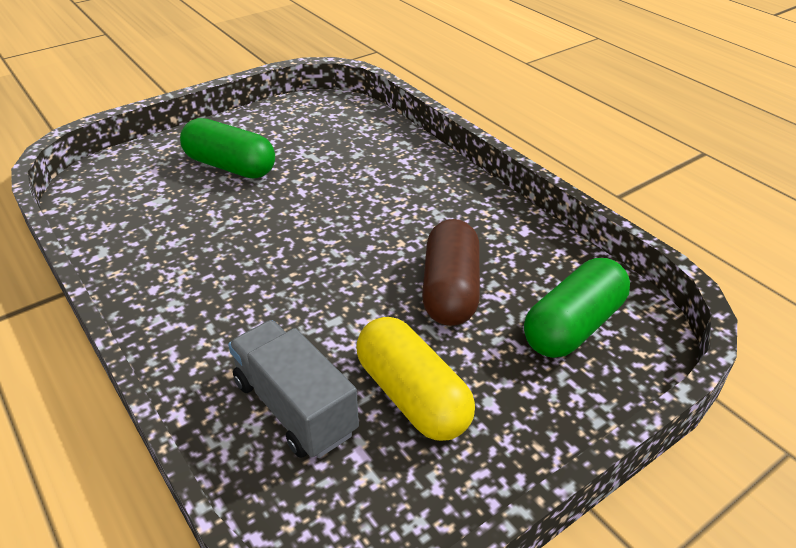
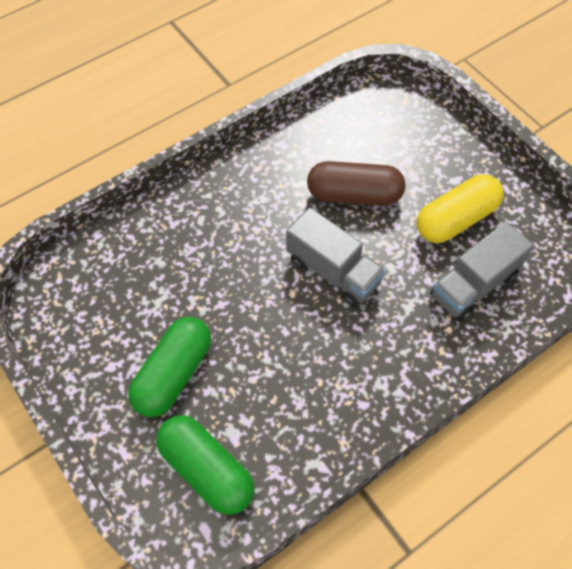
camera: 90 degrees left, 20 degrees up
(333, 269) = (333, 271): none -> grey truck
(573, 326) = (385, 130): green capsule -> green capsule (207, 470)

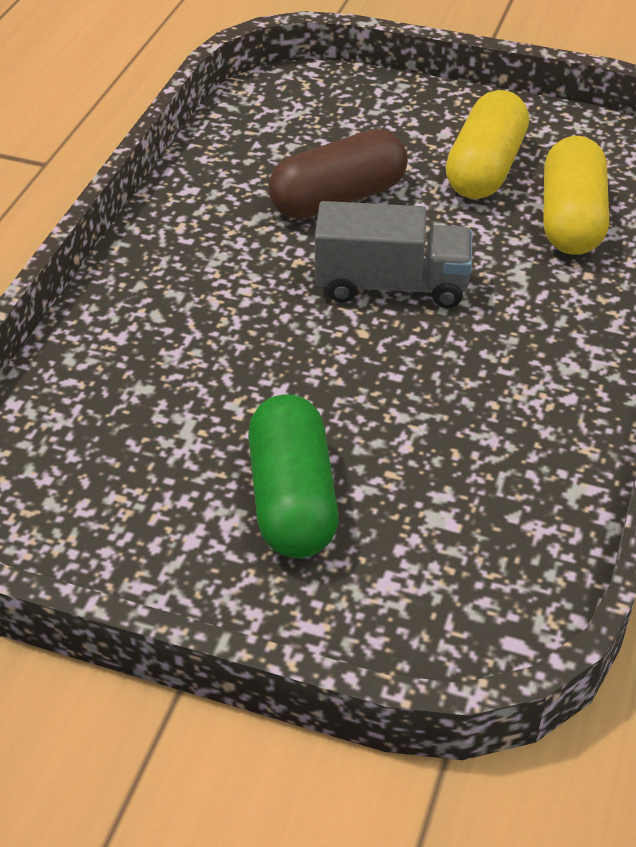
camera: 35 degrees left, 15 degrees down
(207, 470) = (448, 577): green capsule -> none
(474, 285) = (571, 219): grey truck -> yellow capsule

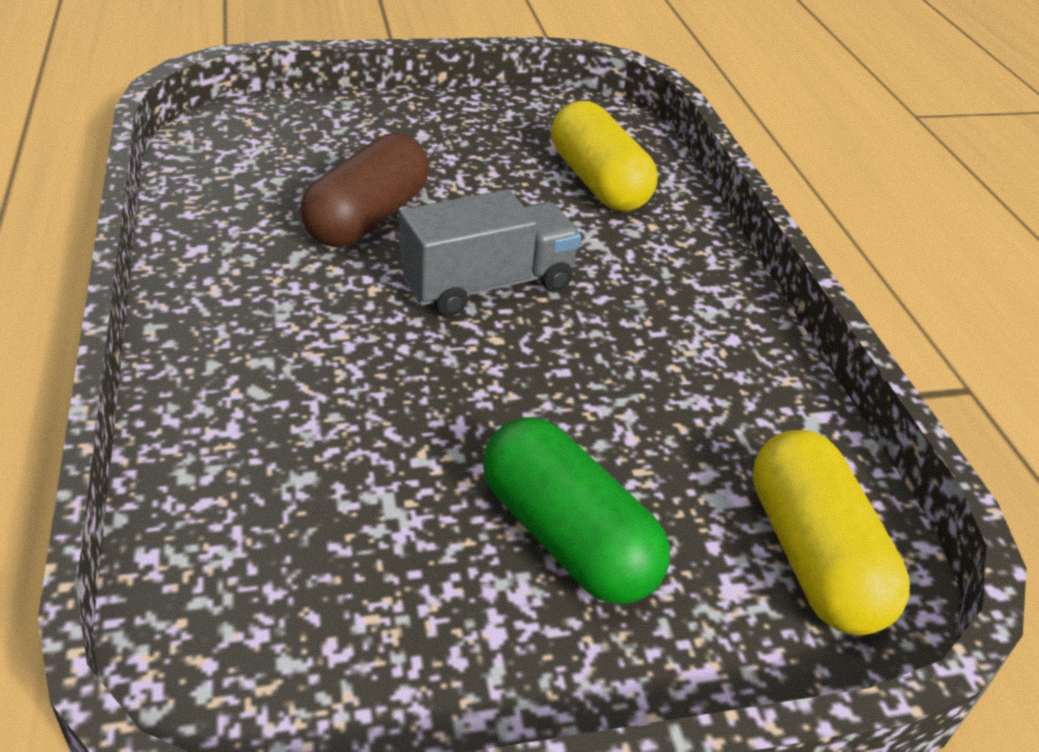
camera: 35 degrees left, 5 degrees down
(485, 168) = (486, 157): yellow capsule -> yellow capsule (813, 557)

